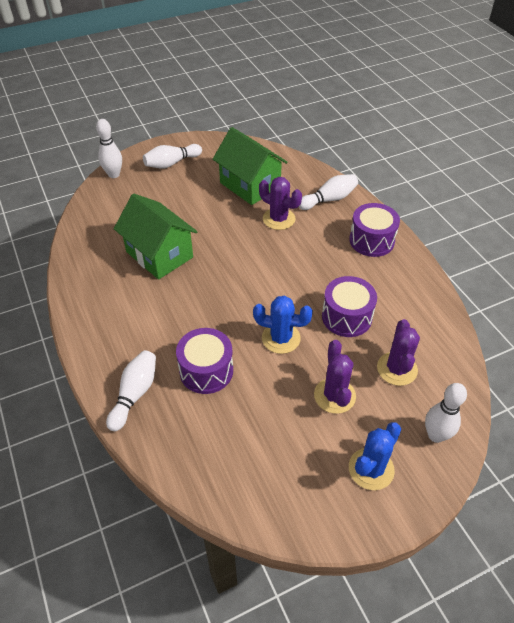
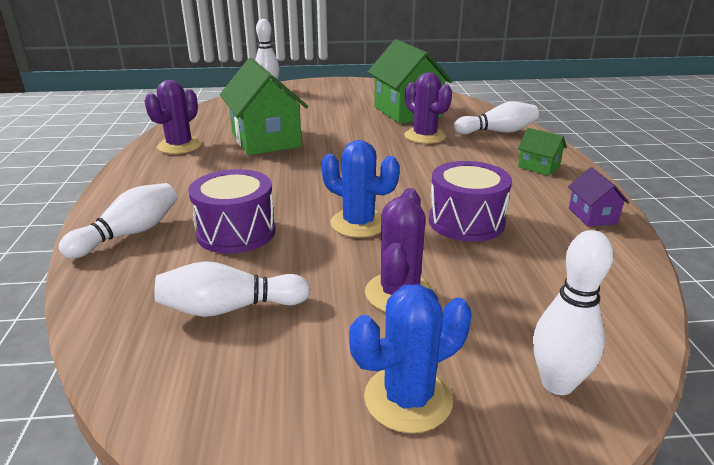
camera: 20 degrees right, 20 degrees down
(171, 163) = (332, 91): white bowling pin -> white bowling pin (230, 308)
(371, 240) = (538, 167): purple drum -> green house
(397, 369) = (519, 286): purple cactus -> purple cactus (179, 146)
(419, 289) = (592, 216): none -> purple house

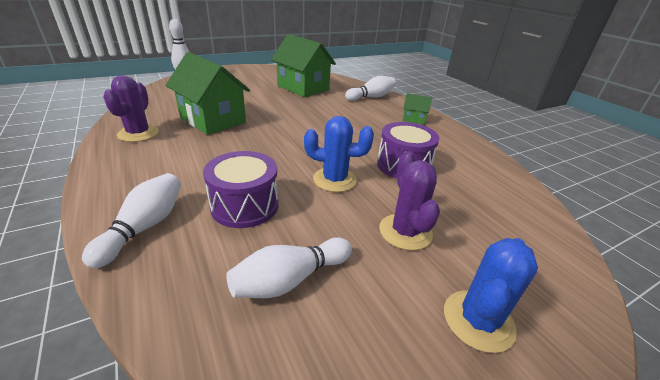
camera: 25 degrees left, 5 degrees up
(424, 136) = (328, 105): purple cactus -> none
(557, 383) = (548, 276): white bowling pin -> none
(592, 216) = (469, 149): purple house -> none

